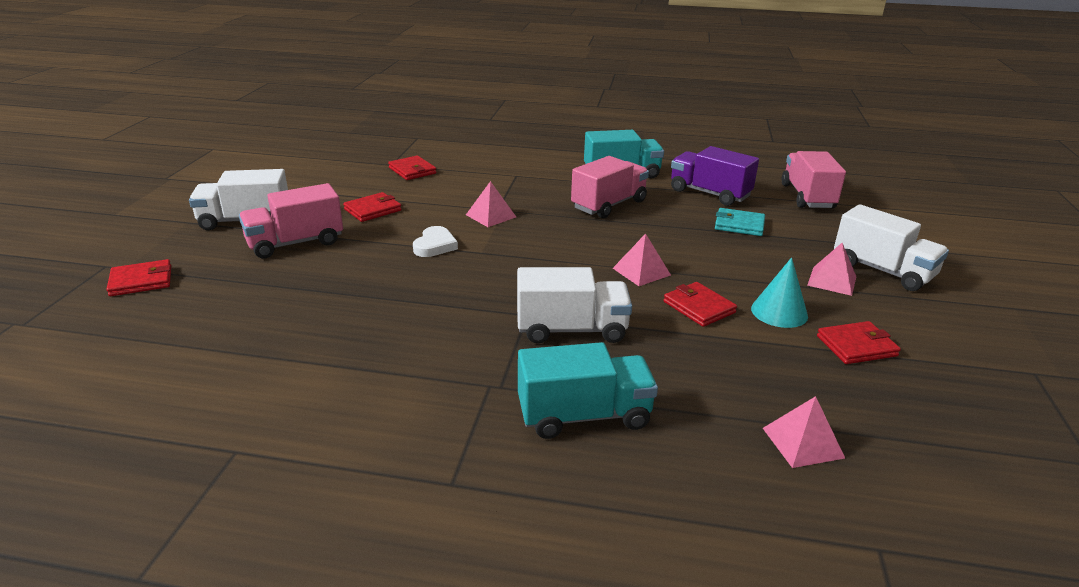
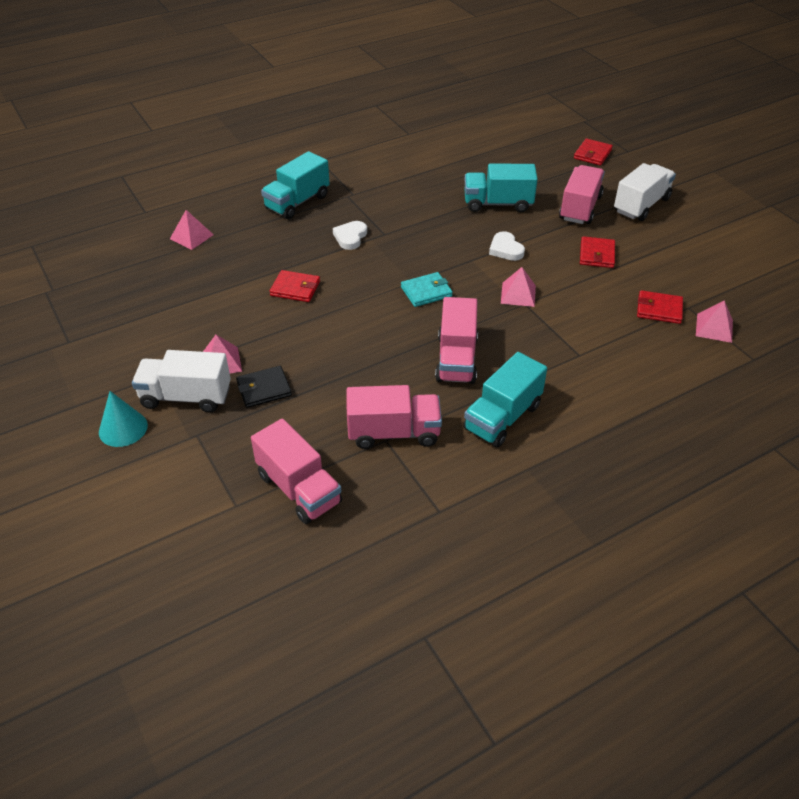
camera: 140 degrees right, 15 degrees up
(354, 284) = (498, 204): none -> turquoise truck
(571, 330) = (350, 237): white truck -> white heart
(641, 271) = (356, 299): pink pyramid -> pink pyramid (714, 328)
(709, 193) = (393, 433): purple truck -> pink truck
(739, 225) = (331, 395): turquoise wallet -> turquoise wallet (426, 292)
(779, 312) = (243, 311): turquoise cone -> turquoise cone (123, 428)
(798, 248) = (264, 389): none -> black wallet
(856, 346) = (184, 307): red wallet -> none

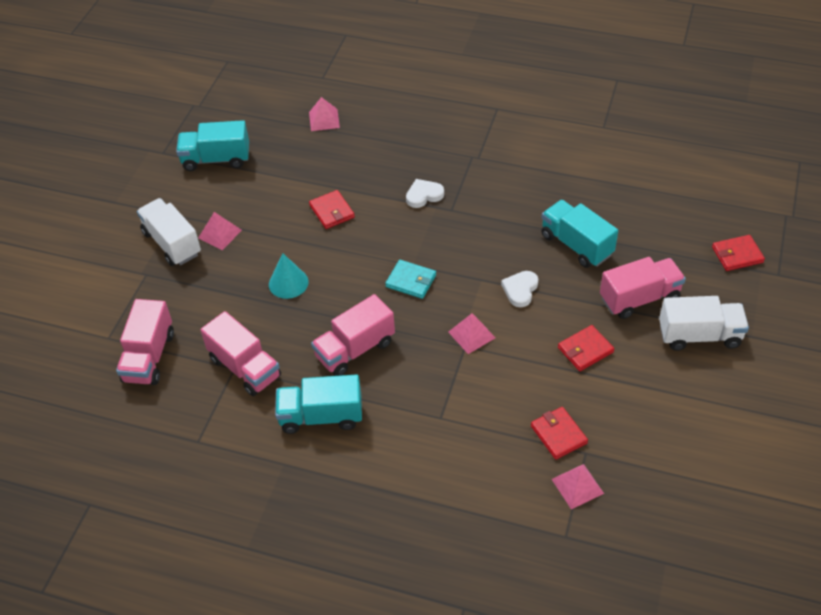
camera: 50 degrees right, 5 degrees up
(123, 428) = (118, 238): turquoise cone -> turquoise cone (288, 283)
(264, 389) = (217, 273): black wallet -> none
(297, 202) = (429, 137): turquoise truck -> turquoise truck (216, 159)

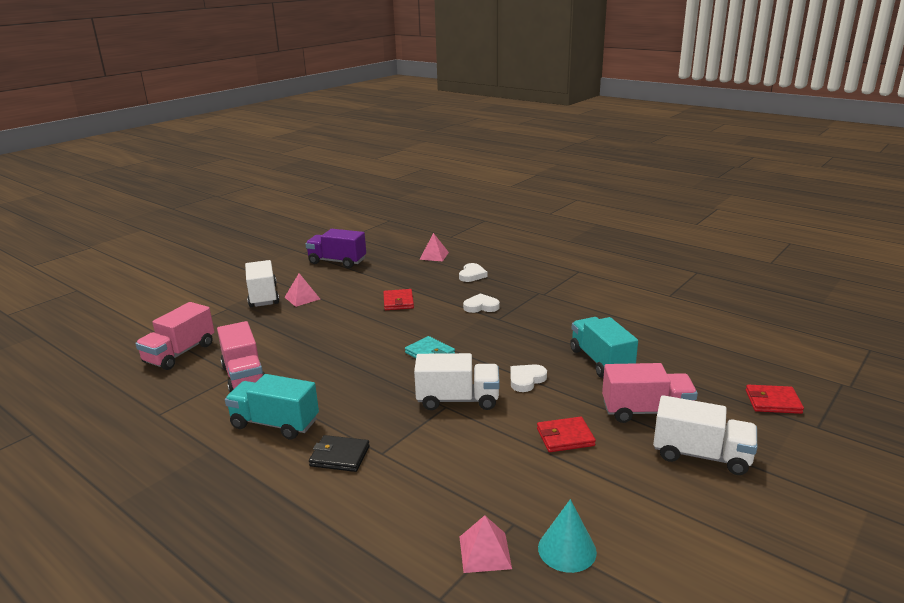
camera: 20 degrees right, 25 degrees down
(216, 159) = (337, 261): turquoise truck -> purple truck
(288, 283) = (327, 334): turquoise cone -> turquoise cone (567, 549)
(355, 349) = (344, 386): pink truck -> none
(386, 144) = (472, 275): none -> white heart
(406, 433) = (340, 456): none -> black wallet
(471, 334) = (457, 400): pink pyramid -> white truck
(558, 434) = (493, 499): red wallet -> none

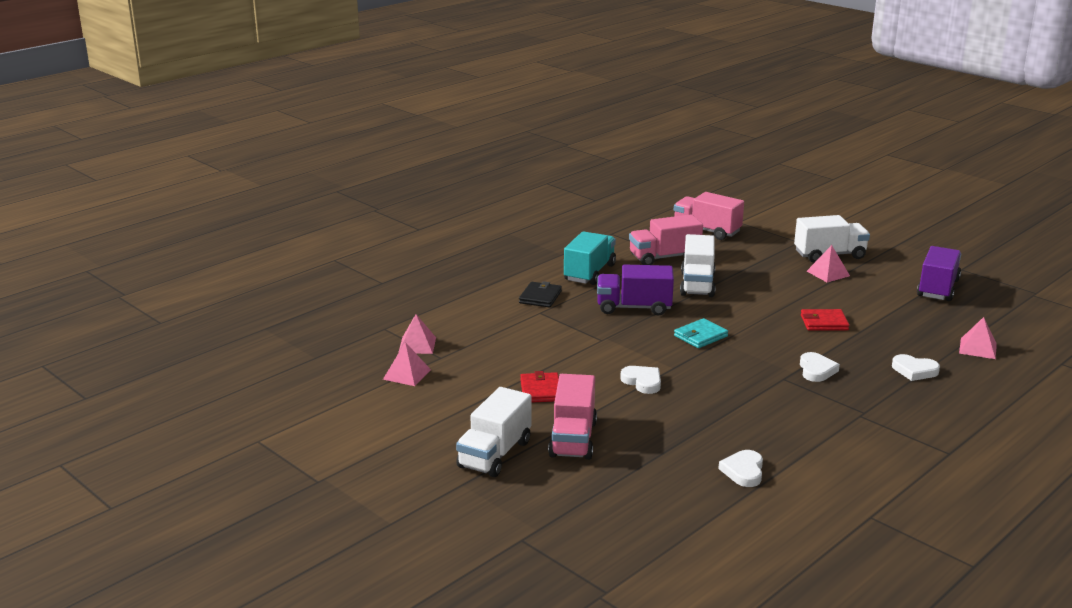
camera: 95 degrees right, 0 degrees up
(369, 390) = (634, 307): none -> purple truck
(457, 400) = (611, 345): white truck -> white truck (697, 284)
(567, 549) = (406, 374): turquoise cone -> pink pyramid
(601, 361) = (677, 429): turquoise truck -> none
(645, 334) = (743, 471): none -> white heart
(773, 402) = (575, 524): red wallet -> none

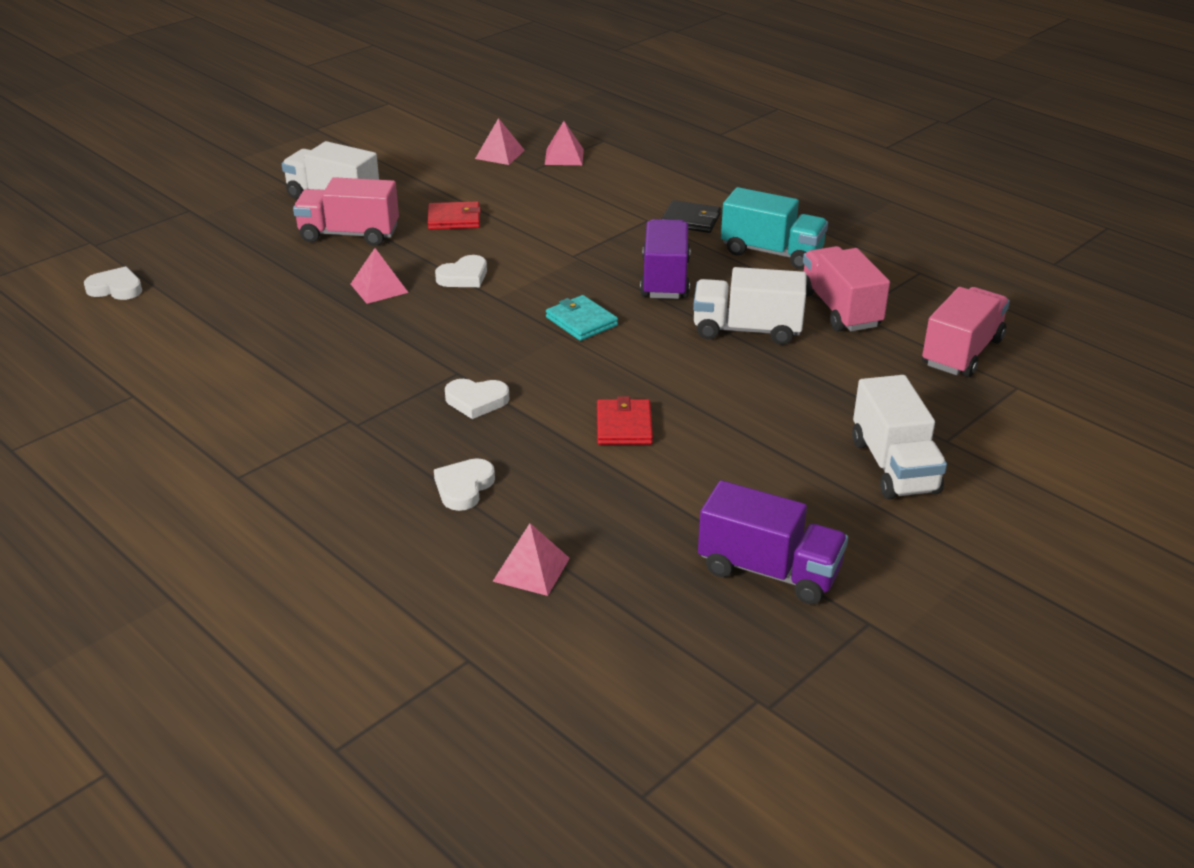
camera: 90 degrees right, 10 degrees up
(743, 471) = (253, 325): white heart -> white heart (116, 288)
(828, 273) = (812, 454): pink pyramid -> pink pyramid (379, 288)

